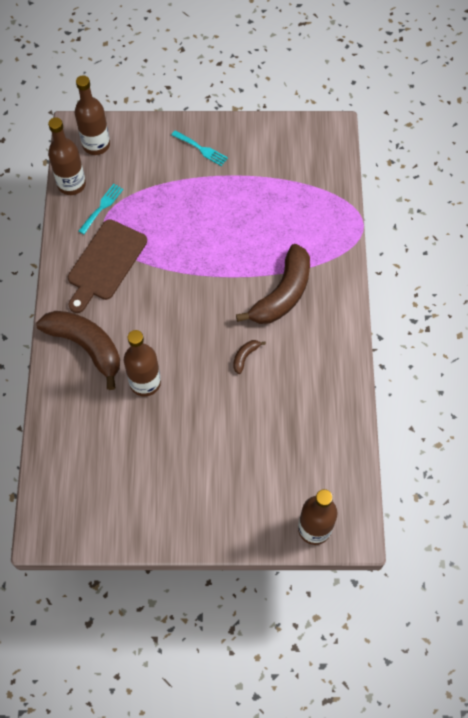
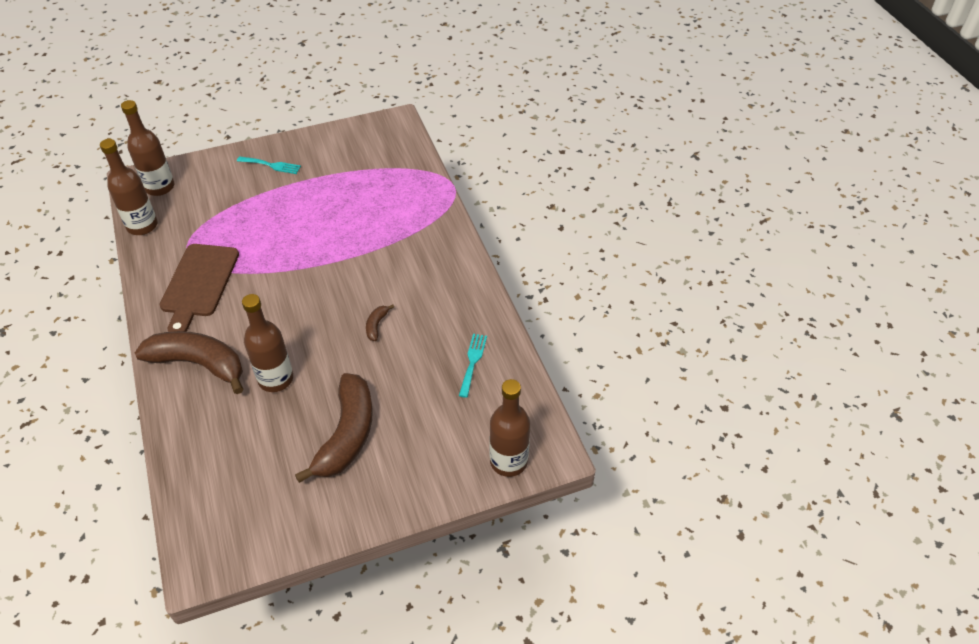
camera: 20 degrees left, 15 degrees down
(102, 207) = (181, 237): turquoise fork -> turquoise fork (472, 362)
(282, 294) = (396, 261): brown banana -> brown banana (347, 435)

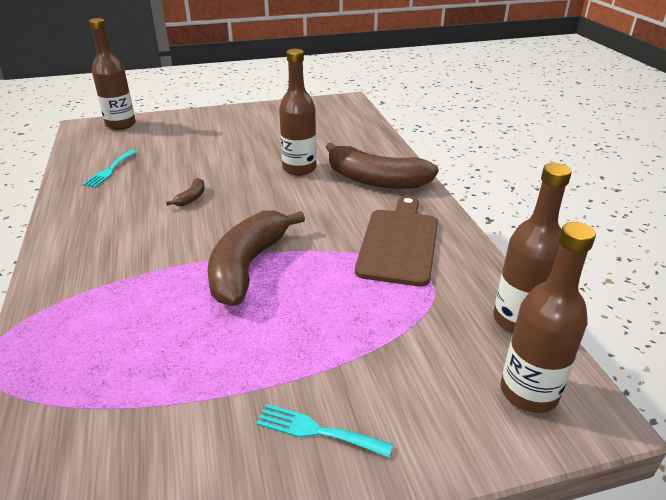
camera: 175 degrees left, 15 degrees down
(347, 435) = (240, 139): brown banana -> brown banana (247, 266)

